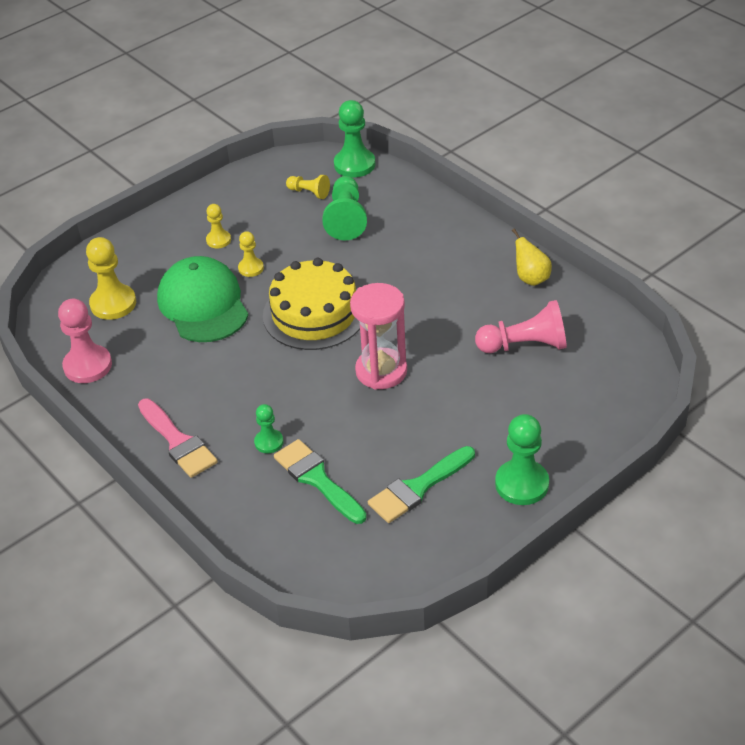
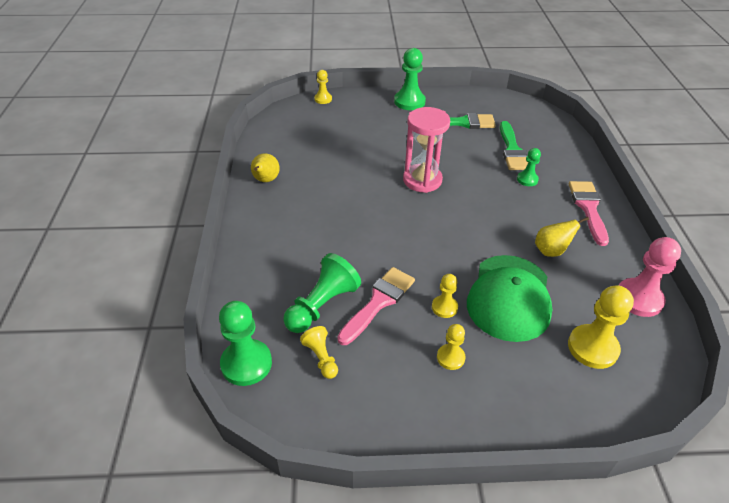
camera: 145 degrees left, 0 degrees up
(191, 367) = (551, 251): none -> yellow pear
(306, 243) = (378, 302): none -> pink brush
(314, 313) = (428, 239): yellow cake -> none
(525, 345) = (324, 150): pink pawn -> none
(630, 415) = (323, 99): none -> yellow pawn

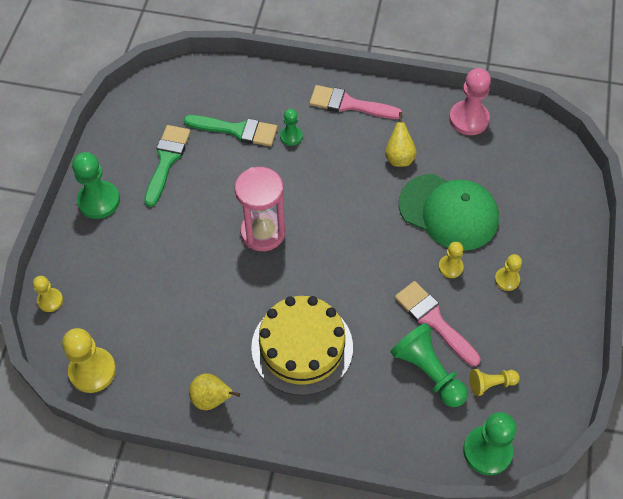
camera: 75 degrees left, 15 degrees up
(323, 219) = (302, 347): none -> yellow cake
(592, 348) = (513, 174): yellow pawn -> yellow pawn (92, 371)

